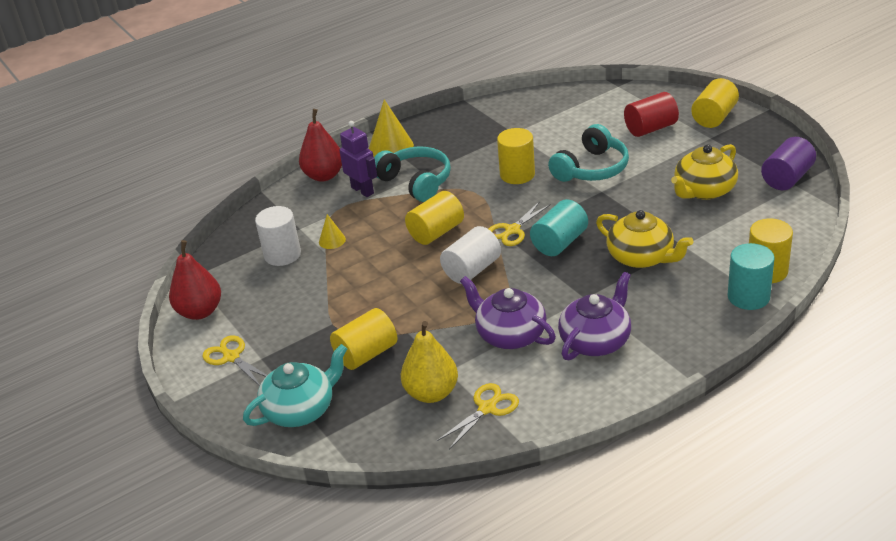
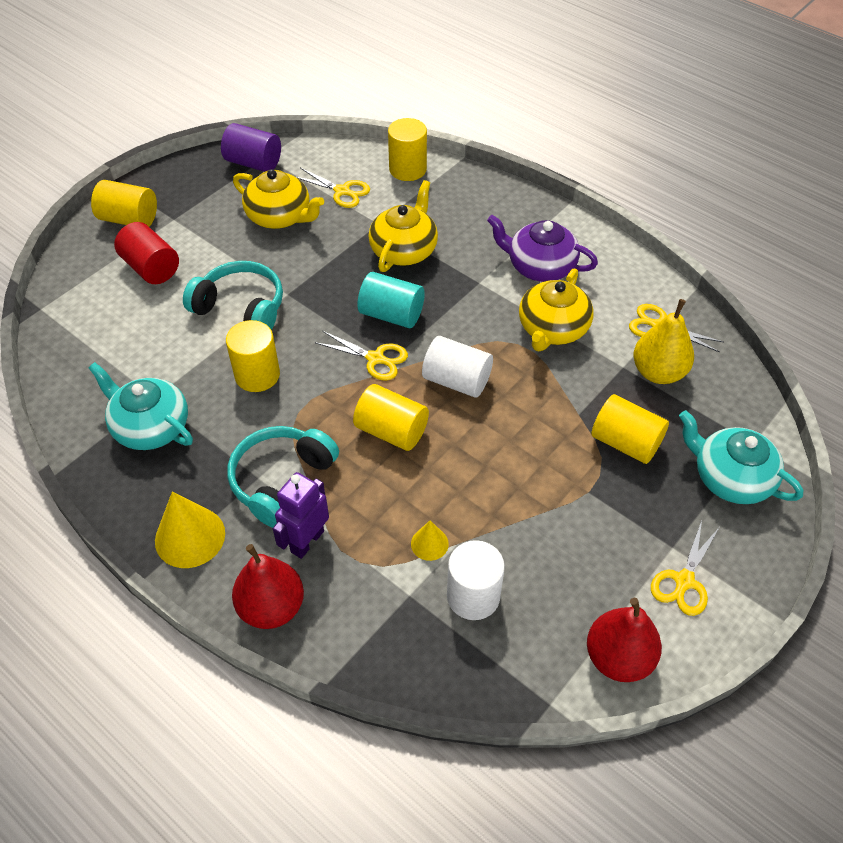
camera: 110 degrees left, 15 degrees up
(487, 132) = (150, 427): none -> turquoise teapot
(510, 334) = (552, 329): purple teapot -> yellow teapot
(735, 227) = (342, 191): none -> yellow scissors
(748, 297) = (448, 178): turquoise cylinder -> none

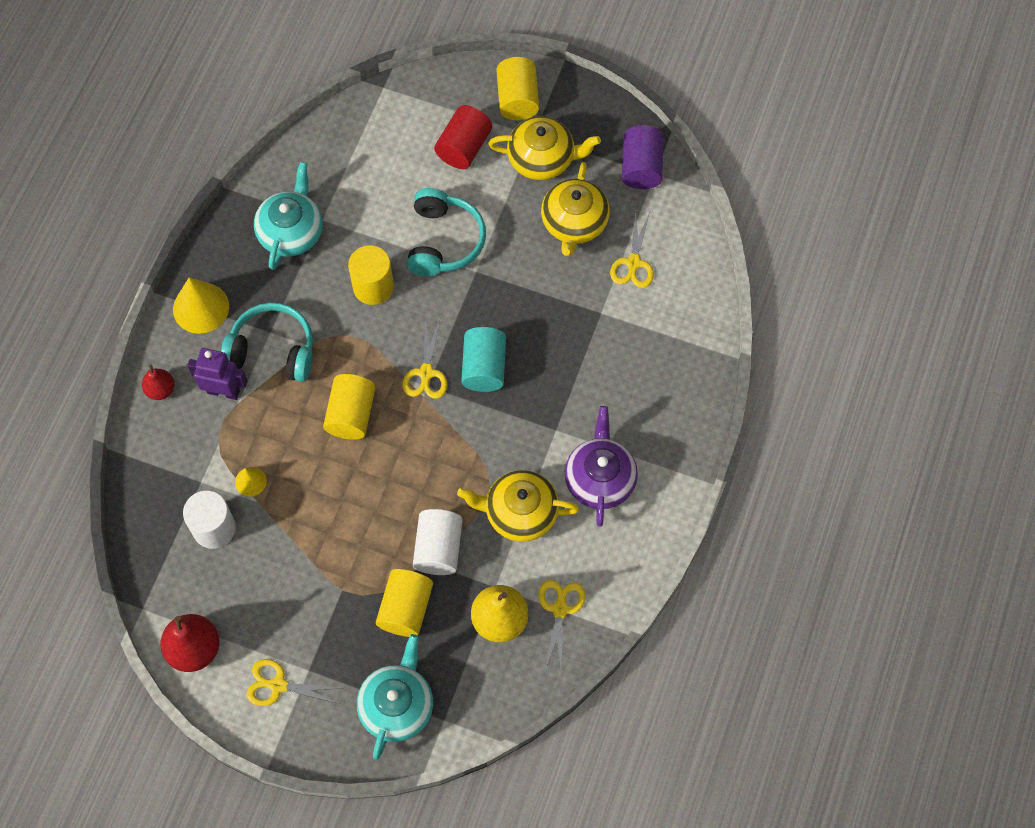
camera: 70 degrees right, 15 degrees up
(272, 607) = (160, 389): red pear -> red pear, size x0.59
(404, 250) = (573, 349): yellow teapot -> yellow teapot (542, 158)
(407, 169) = (693, 311): yellow cylinder -> none
(457, 380) = (425, 448): white cylinder -> white cylinder (438, 548)

